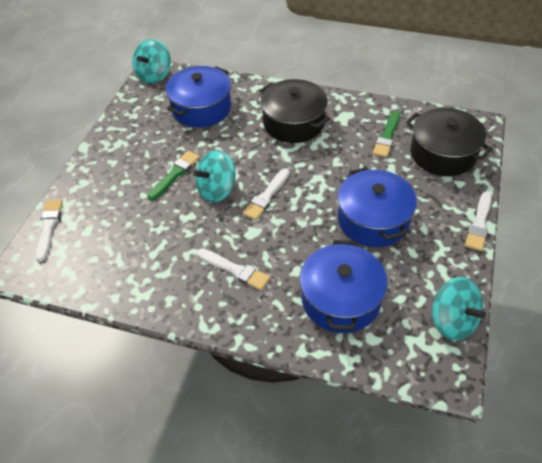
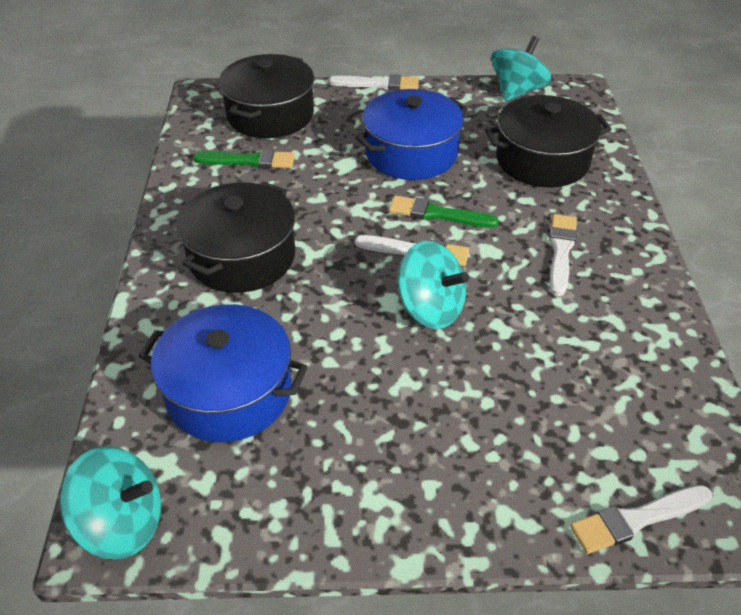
camera: 110 degrees left, 5 degrees down
(175, 174) = (420, 373): green brush -> green brush (437, 214)
(341, 299) = (542, 160): blue pot -> black pot

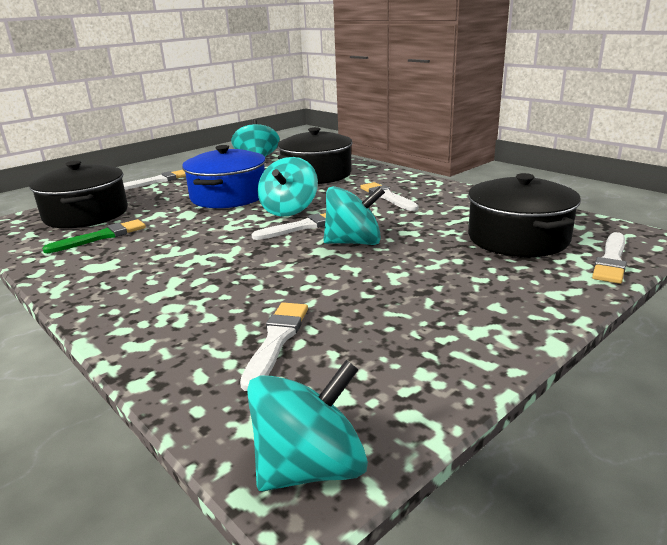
camera: 40 degrees left, 20 degrees down
(229, 392) = (276, 340): blue pot -> white brush
(242, 257) = (170, 277): black pot -> black pot (518, 238)
(437, 214) = (289, 210): green brush -> turquoise spinning top

